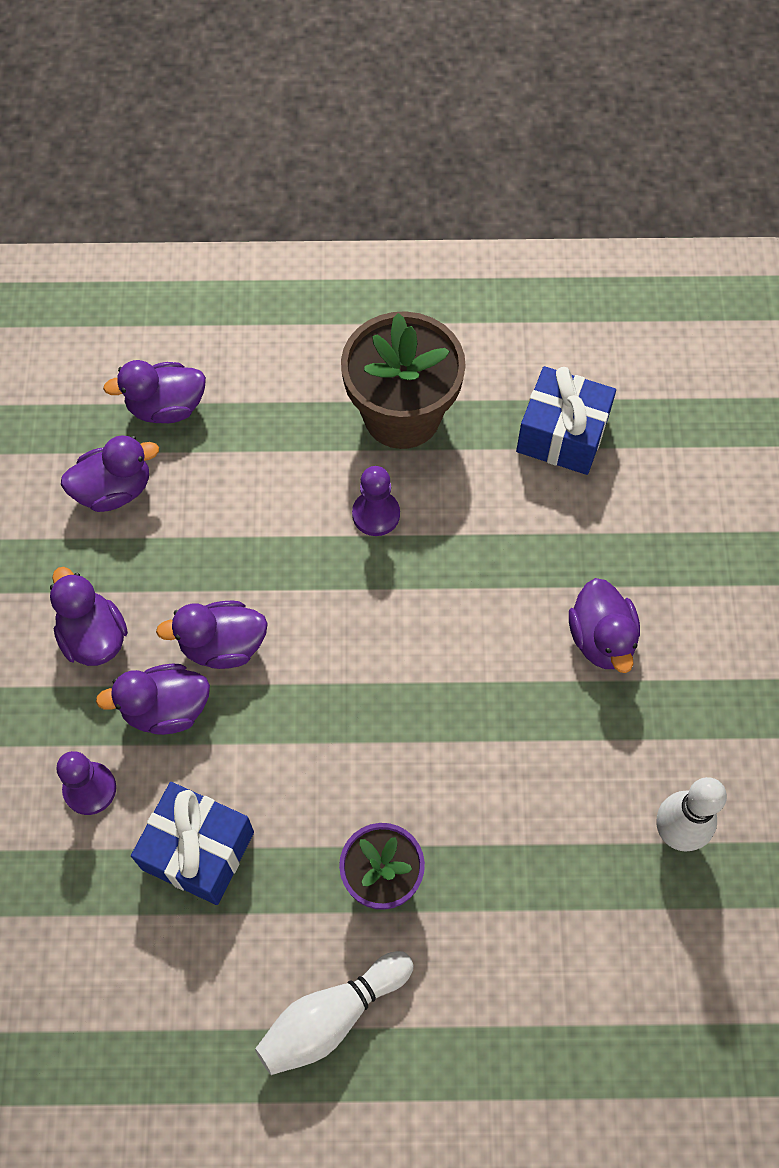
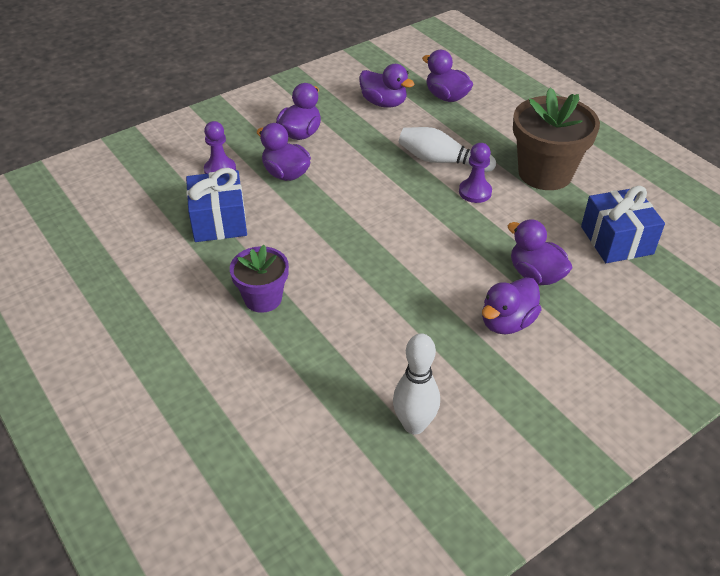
camera: 55 degrees right, 20 degrees down
(223, 645) = (339, 175): purple duck -> purple duck (535, 274)
(331, 1017) = (164, 317): white bowling pin -> white bowling pin (442, 161)

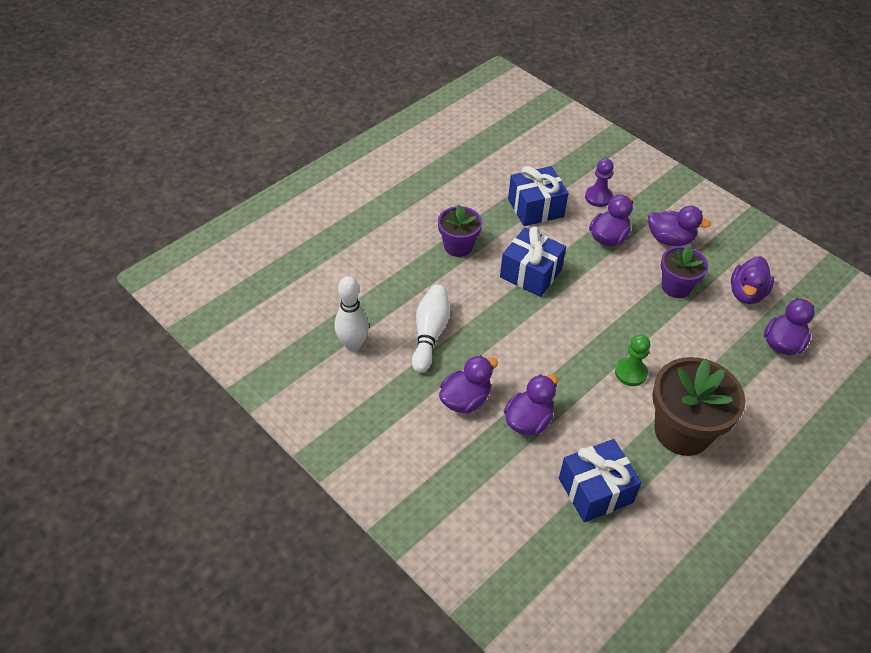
camera: 80 degrees right, 5 degrees up
(325, 241) = (530, 273): none -> blue gift
(367, 142) = (676, 287): none -> purple flower pot
(442, 161) = (669, 345): white bowling pin -> white bowling pin (429, 334)
(475, 192) = (630, 373): purple pawn -> green pawn
(507, 322) = (465, 400): purple duck -> purple duck turned 105 degrees clockwise

